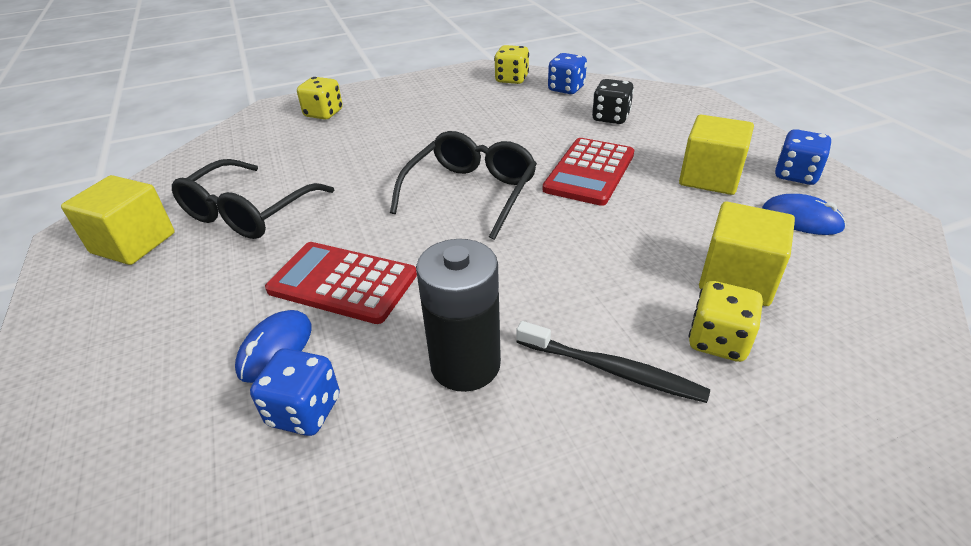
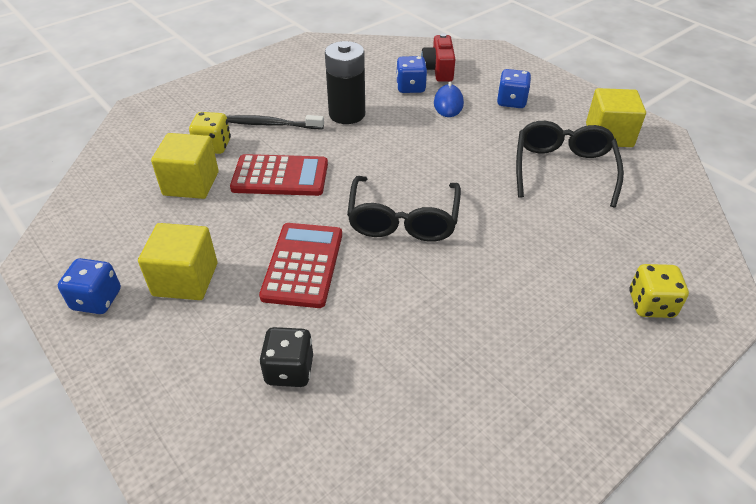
camera: 160 degrees right, 5 degrees up
(201, 457) = (438, 70): none -> red camera
(342, 283) = (444, 137): red calculator -> red calculator (280, 176)
(511, 79) = (463, 458): yellow dice -> none
(566, 89) = (365, 442): blue dice -> blue dice (511, 102)
(801, 219) = (120, 243): blue mouse -> none

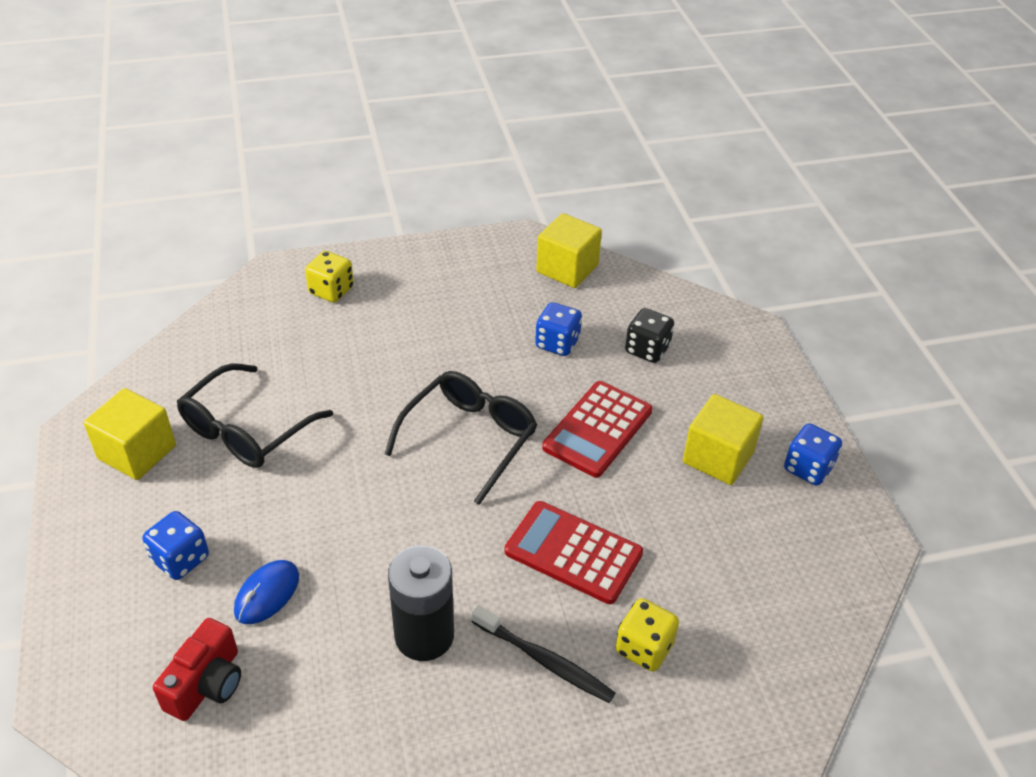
camera: 155 degrees left, 0 degrees up
(191, 183) = (689, 586): yellow cube -> yellow cube (567, 269)
(410, 87) = (288, 657): blue dice -> blue dice (557, 343)

